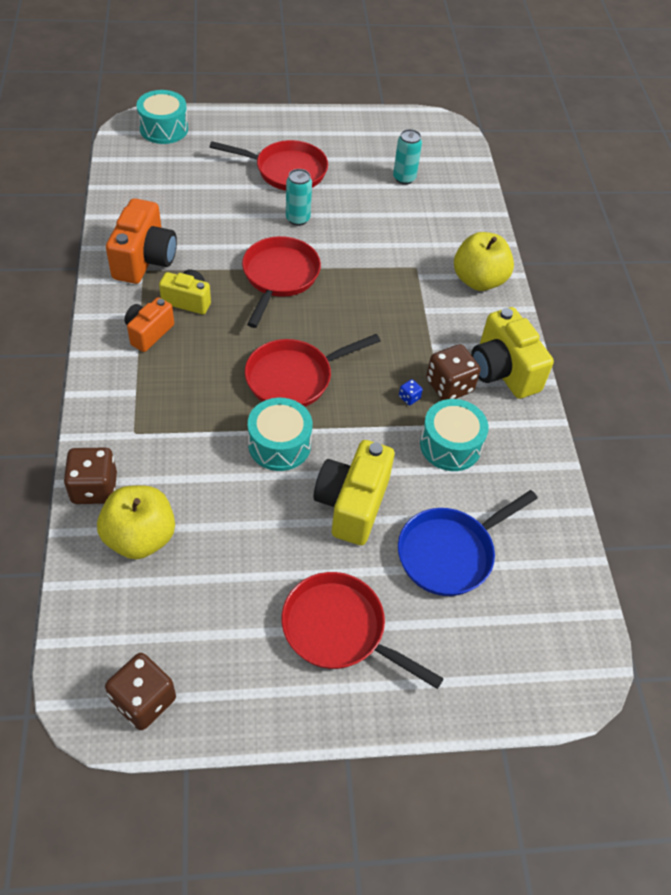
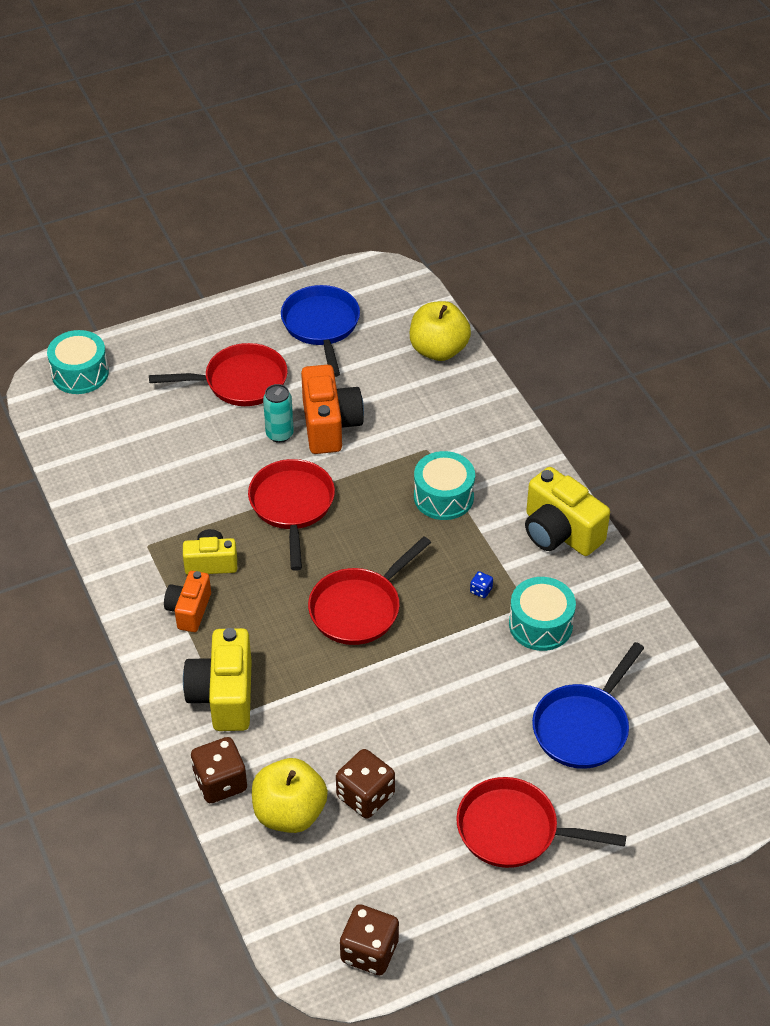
camera: 15 degrees left, 5 degrees down
(144, 260) = (142, 533): orange camera -> orange camera (330, 425)
(279, 444) = (377, 679): turquoise drum -> turquoise drum (443, 497)
(352, 504) = (473, 713): yellow camera -> yellow camera (223, 695)
(373, 149) = (321, 326): none -> blue pan
(404, 178) = (369, 350): turquoise can -> none
(449, 386) = (514, 565): brown dice -> brown dice (365, 796)
(478, 280) = (496, 443): yellow apple -> yellow apple (438, 350)

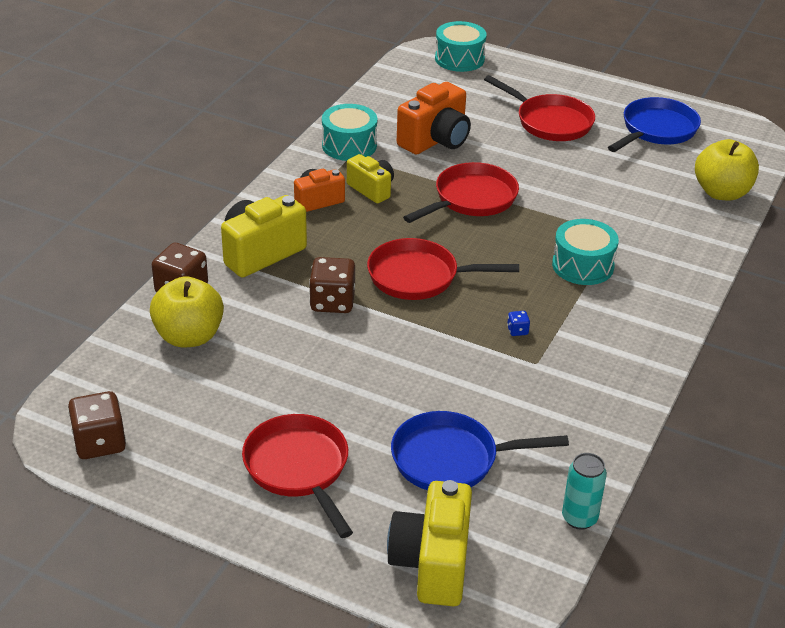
camera: 50 degrees right, 10 degrees down
(279, 434) = (528, 161): turquoise can -> turquoise can (579, 518)
(330, 425) = (570, 179): orange camera -> orange camera (435, 140)
(365, 796) = (245, 367): brown dice -> brown dice (332, 302)
(540, 624) = (526, 381): turquoise drum -> turquoise drum (349, 145)
(560, 532) = (635, 345): yellow camera -> yellow camera (432, 563)

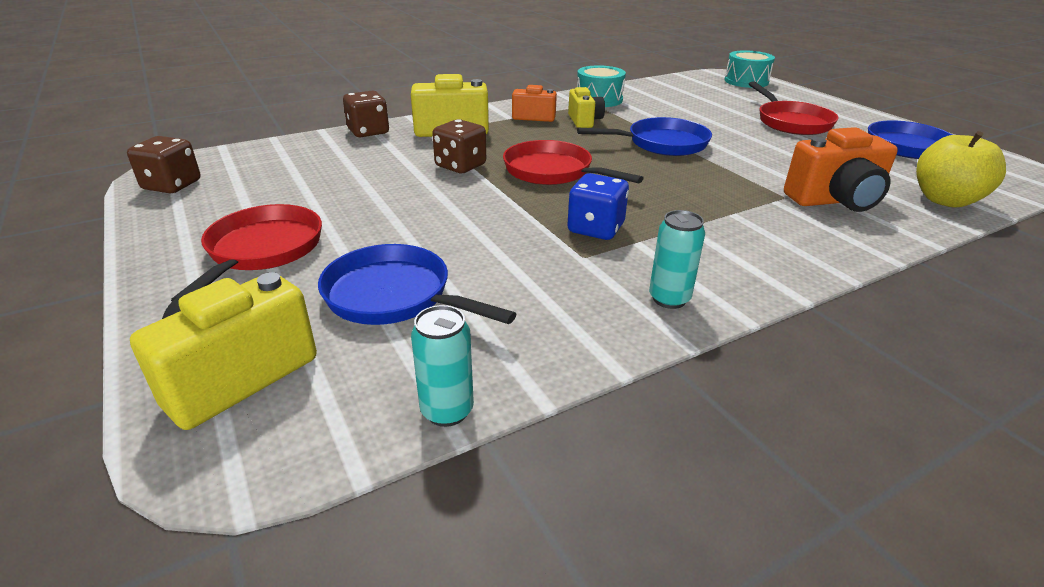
camera: 35 degrees right, 5 degrees down
(189, 336) = (330, 153): yellow apple -> none
(435, 140) = (672, 111): orange camera -> orange camera (835, 201)
(471, 199) = (662, 144): red pan -> blue pan
(517, 330) = (595, 228): blue dice -> blue dice, size x2.27
(583, 265) = (721, 206): turquoise drum -> none
(623, 376) = (669, 299): none -> turquoise can

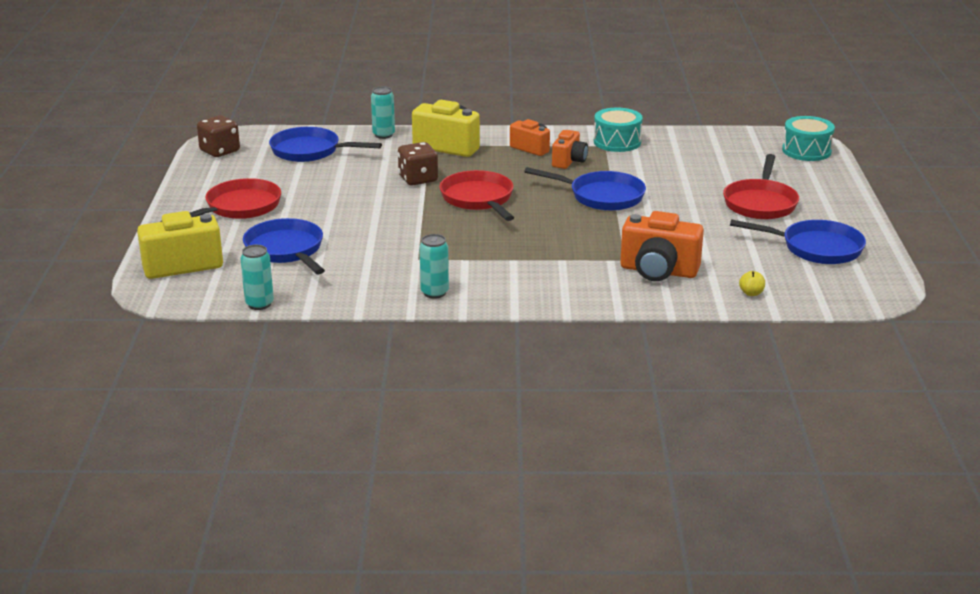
camera: 30 degrees right, 5 degrees down
(297, 162) = (310, 151): none -> blue pan
(368, 132) = (383, 135): brown dice -> turquoise can
(584, 121) = (569, 161): yellow camera -> orange camera
(595, 228) = (450, 245): blue dice -> none
(945, 200) = (751, 293): yellow apple -> yellow apple, size x0.40

